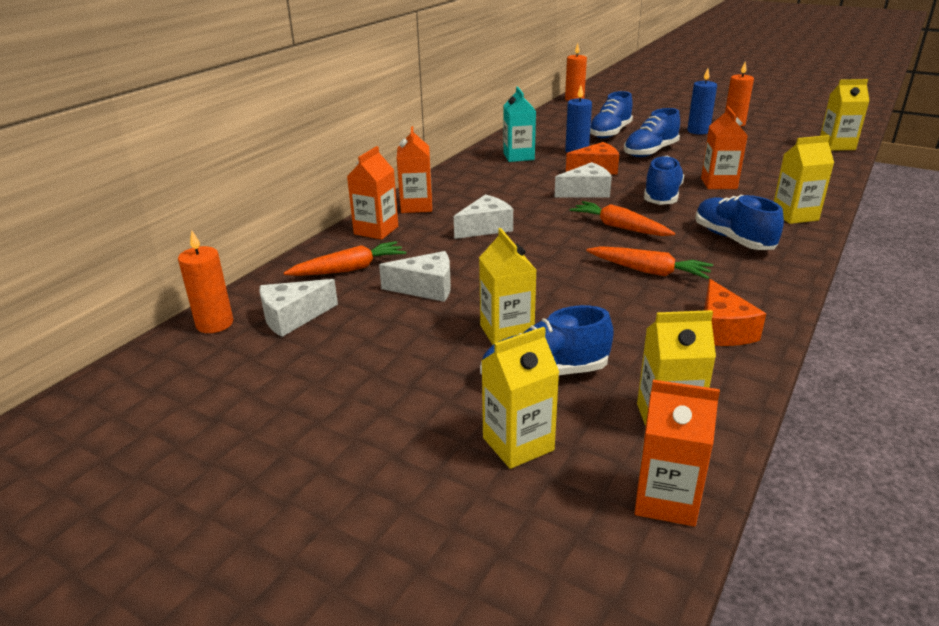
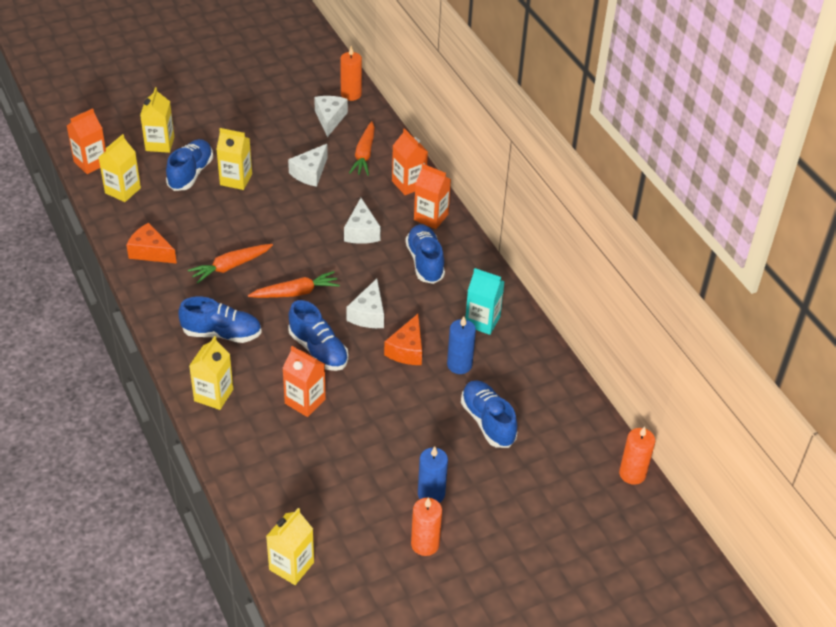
camera: 120 degrees right, 15 degrees up
(650, 152) = (411, 413): blue shoe -> blue shoe (425, 262)

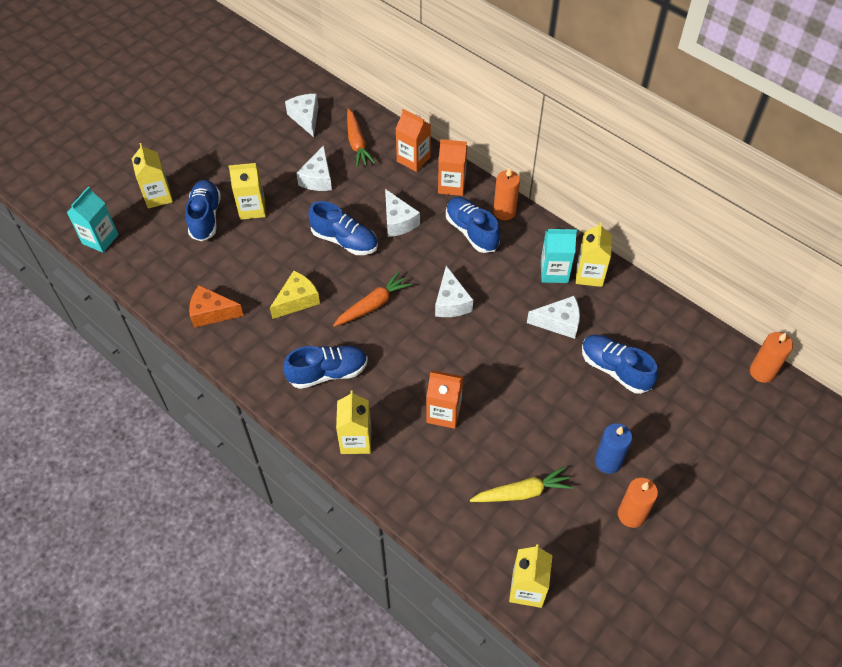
camera: 20 degrees left, 10 degrees up
(91, 163) = (100, 239): orange carton -> turquoise carton
(123, 190) = (148, 257): yellow carton -> yellow carton (589, 275)
(230, 267) = (297, 300): orange carrot -> yellow cheese
(318, 350) = (426, 355): blue shoe -> blue shoe (344, 240)
(336, 489) = (522, 492): none -> yellow carrot
(351, 94) = (311, 87): orange candle -> orange candle (504, 212)
(407, 350) = (505, 325): orange cheese -> none
(459, 365) = (559, 322): blue candle -> white cheese

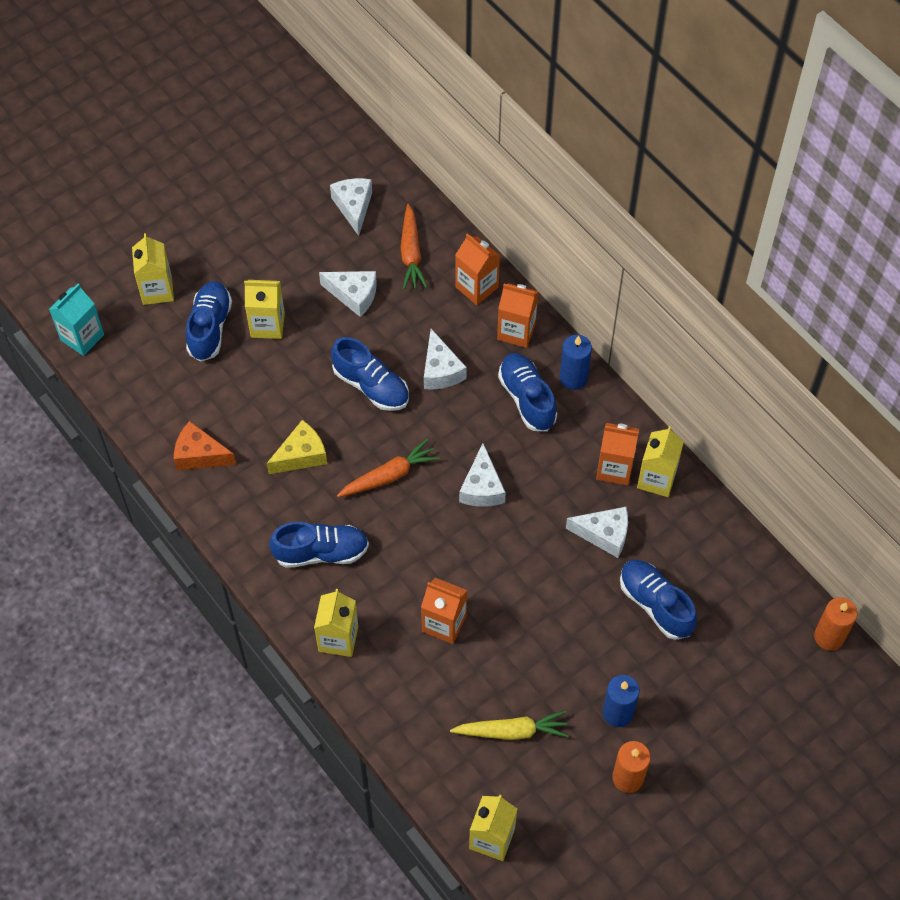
camera: 10 degrees right, 5 degrees up
(318, 178) = (354, 295): white cheese -> white cheese turned 90 degrees counterclockwise
(504, 212) = (573, 378): orange candle -> blue candle
(554, 272) = (614, 468): turquoise carton -> orange carton

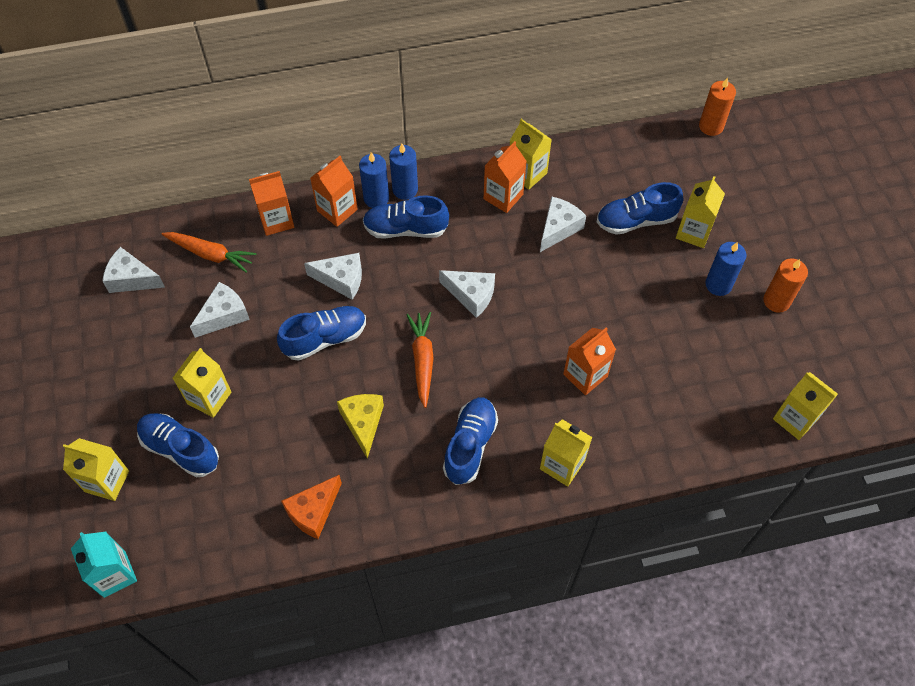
camera: 65 degrees left, 0 degrees up
(512, 731) = (705, 365): yellow carrot -> none
(549, 358) = (376, 198): none -> blue candle
(672, 666) = (693, 232): none -> yellow carton

